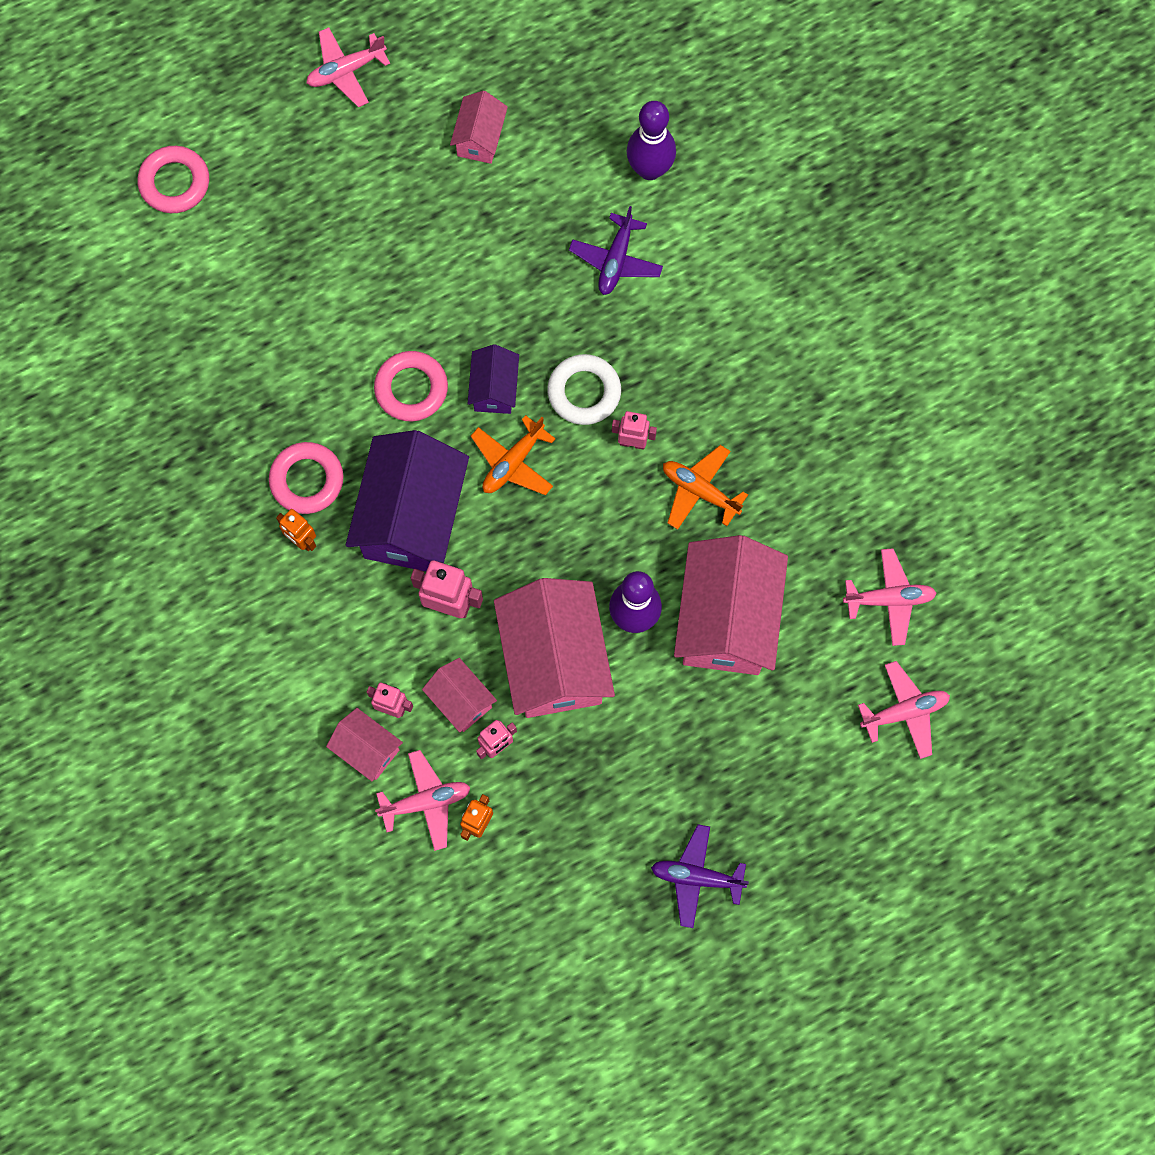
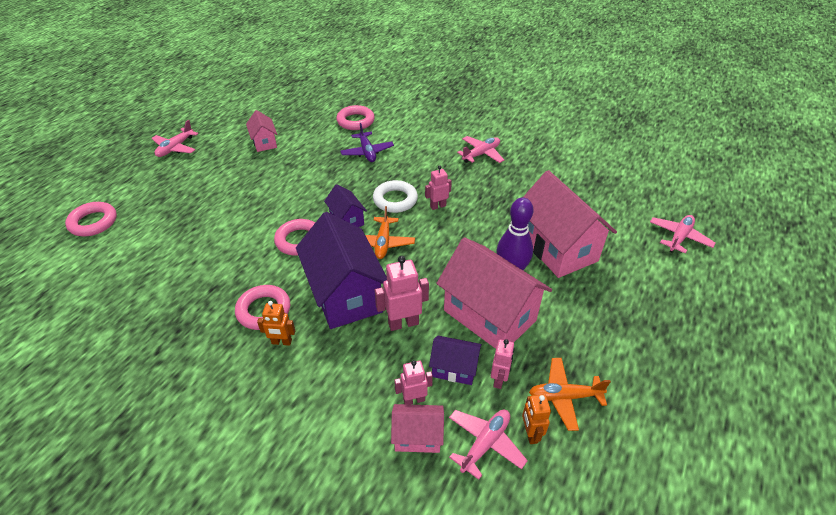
camera: 35 degrees left, 30 degrees down
(461, 700) = (454, 368): pink house -> purple house
(649, 169) = (355, 121): purple bowling pin -> pink ring
(696, 877) = (683, 375): purple plane -> none
(700, 491) = (489, 207): orange plane -> orange plane (564, 397)
(889, 599) = (618, 201): pink plane -> pink plane (481, 154)

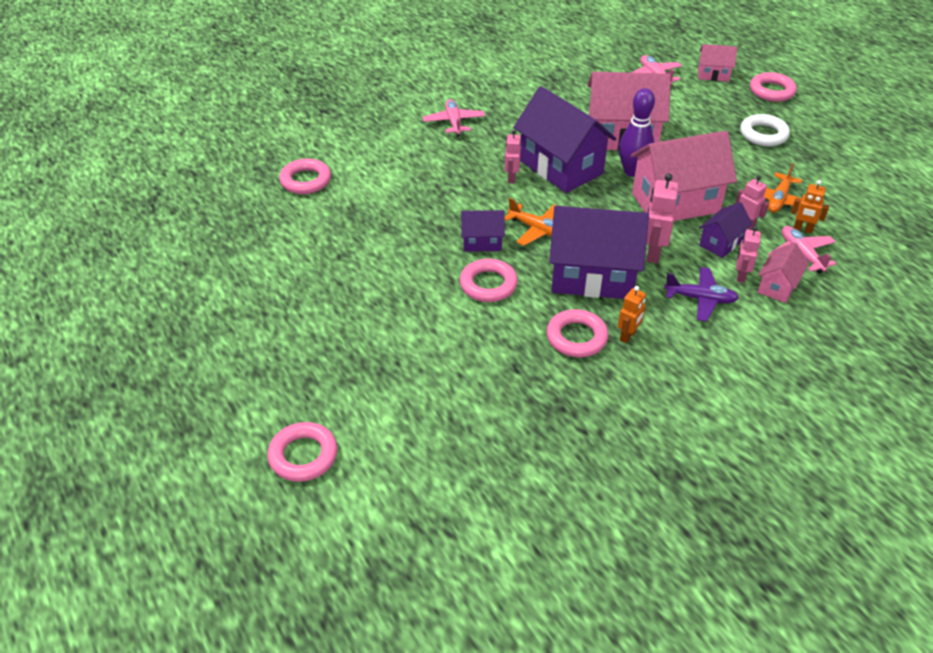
camera: 60 degrees left, 0 degrees up
(175, 148) = (201, 345): pink plane -> none
(264, 142) = (274, 263): pink house -> pink house (713, 74)
(367, 152) = (376, 192): purple plane -> purple plane (700, 299)
(395, 200) = (478, 200): white ring -> white ring (763, 134)
(477, 227) = (561, 167): none -> purple house
(763, 334) = (771, 91): none -> pink ring

